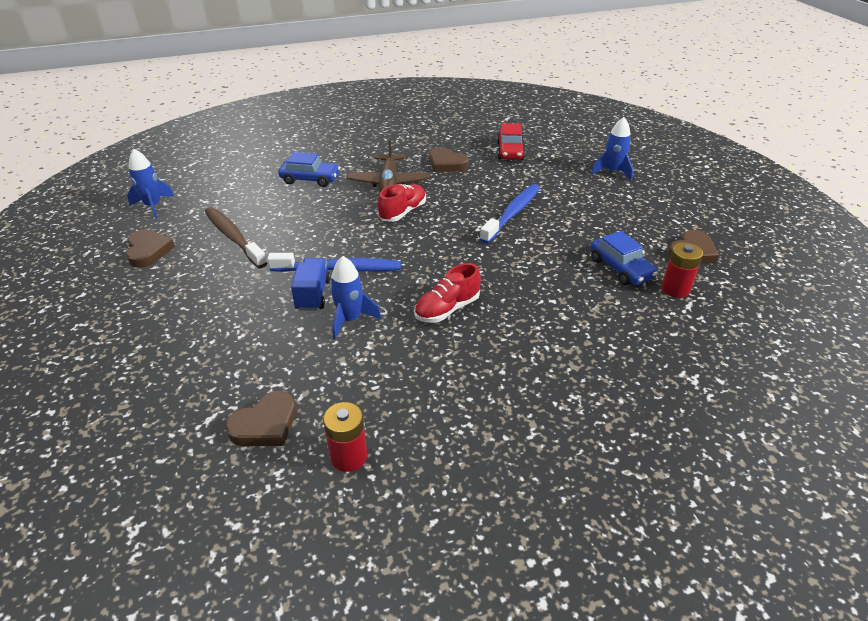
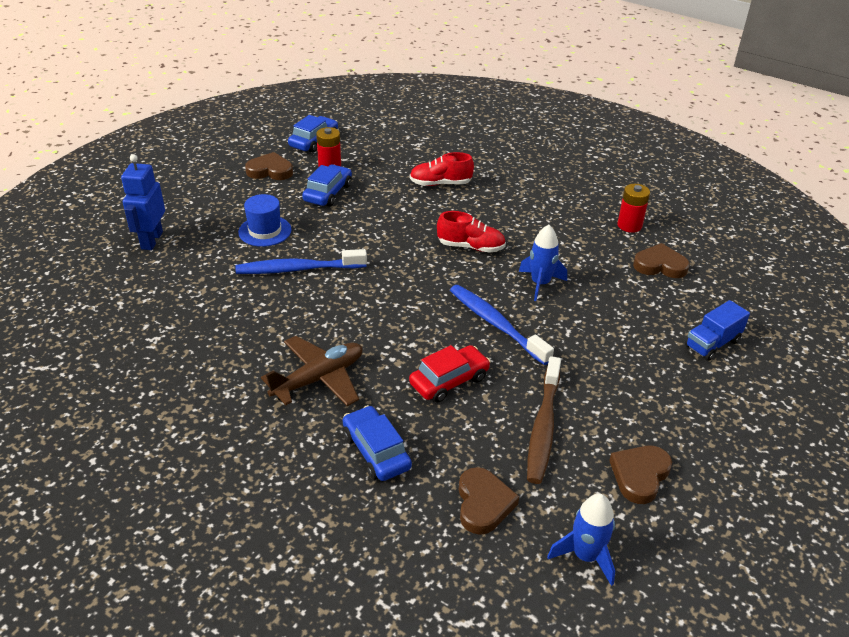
camera: 130 degrees left, 0 degrees up
(313, 295) = (542, 318): blue truck -> blue truck (712, 344)
(403, 212) = (367, 336): red shoe -> red shoe (440, 183)
(446, 164) = (230, 357): brown heart -> brown heart (483, 504)
(510, 151) = (153, 323): red car -> red car (449, 381)
(582, 217) = (265, 231): none -> blue hat
(612, 172) = (151, 240): blue rocket -> blue robot
(747, 301) = (313, 141): none -> blue car

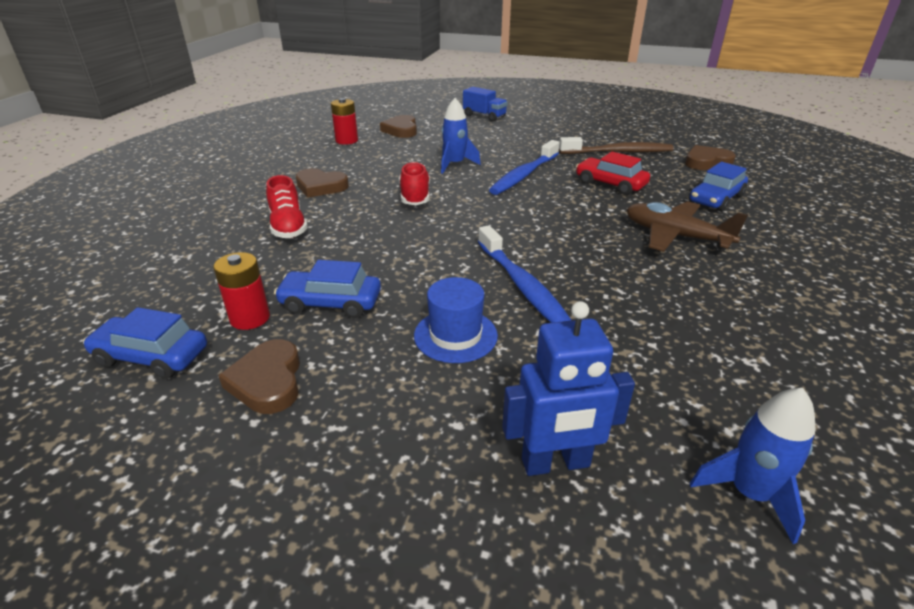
camera: 105 degrees left, 5 degrees down
(585, 556) = (701, 137): blue rocket -> blue rocket (749, 493)
(639, 475) = (625, 128): brown heart -> brown heart (320, 186)

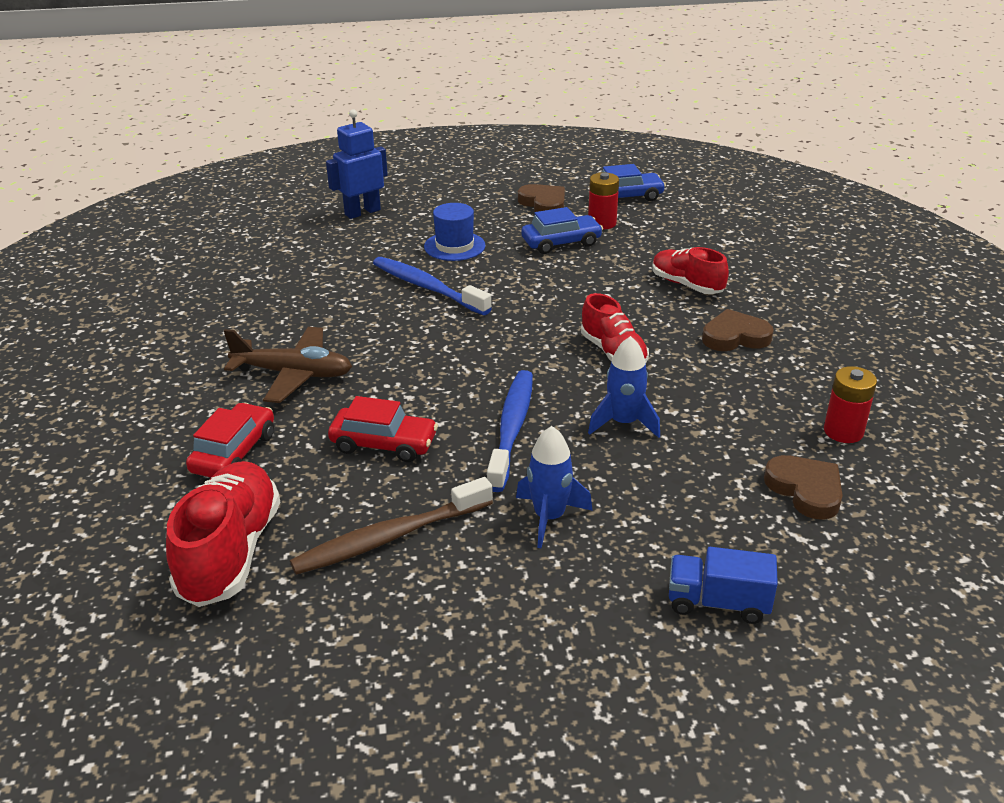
camera: 155 degrees right, 0 degrees up
(706, 162) = (230, 552): brown heart -> red shoe
(716, 199) = (234, 453): blue car -> red car
(749, 493) = (263, 224): blue rocket -> blue rocket (549, 517)

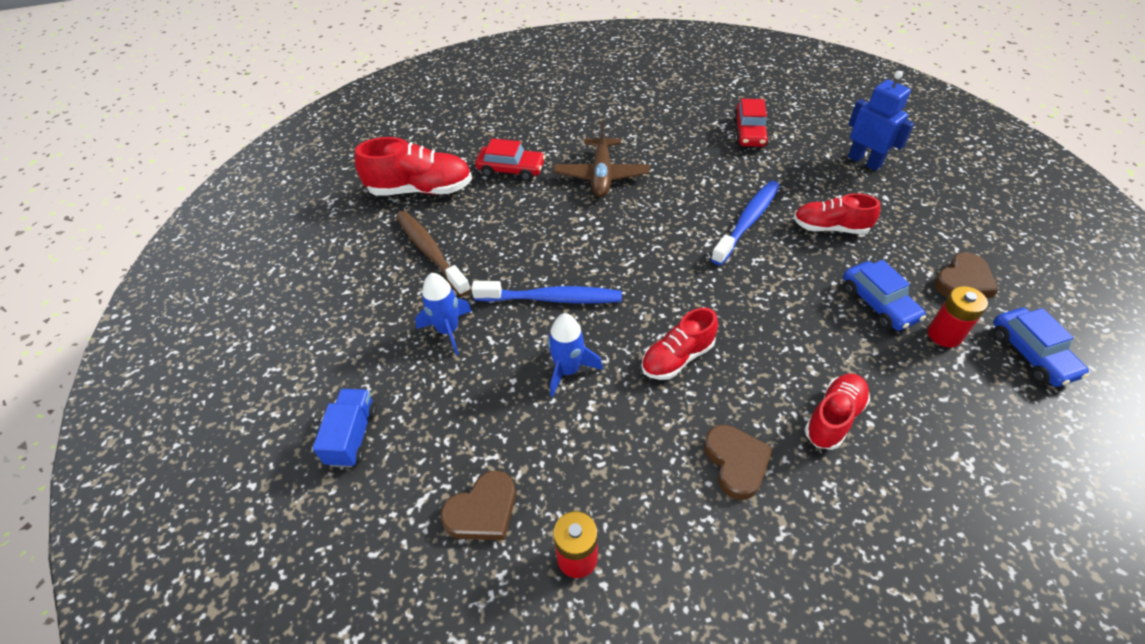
camera: 85 degrees right, 15 degrees up
(384, 444) = (526, 233): red car -> red car (749, 133)
(454, 246) = (830, 228): blue hat -> red shoe

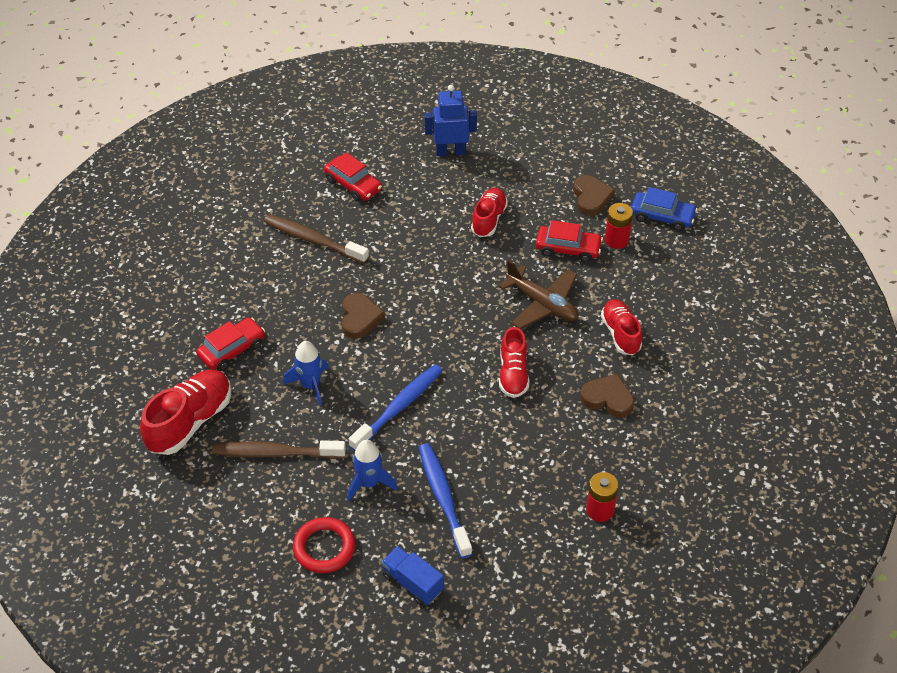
camera: 55 degrees left, 0 degrees up
(351, 343) = (324, 548): none -> red ring
(483, 511) = (532, 539): brown heart -> brown heart (360, 318)
(568, 370) = (469, 436): blue rocket -> blue rocket (310, 385)
(601, 175) = (302, 300): brown plane -> brown plane (542, 304)
(667, 146) = (313, 240): none -> brown toothbrush
(747, 222) = (439, 255): blue toothbrush -> blue toothbrush (443, 498)
(830, 228) = (489, 219): red shoe -> red shoe turned 150 degrees clockwise
(878, 303) = (568, 249): blue car -> red car

